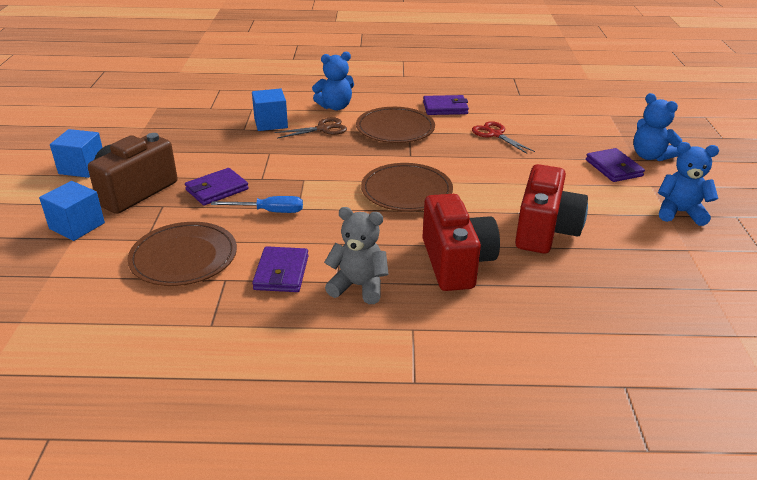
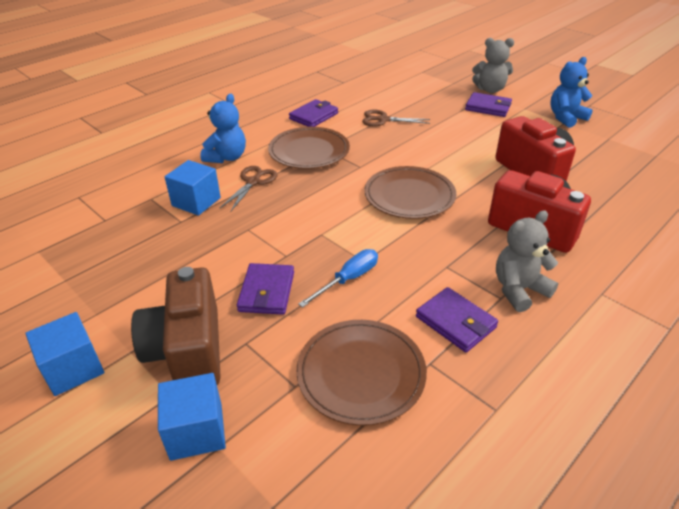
camera: 45 degrees left, 5 degrees up
(495, 134) = (383, 120): red scissors -> brown scissors
(650, 156) = (490, 89): blue teddy bear -> grey teddy bear

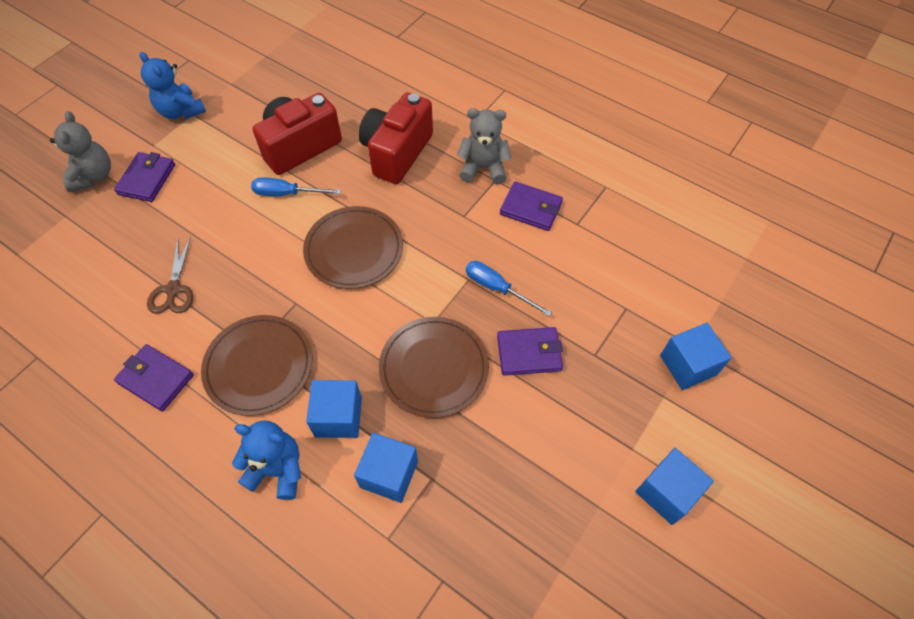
camera: 100 degrees left, 20 degrees up
(188, 350) = (617, 399): brown camera -> none
(253, 182) = (338, 417): brown scissors -> blue cube
(361, 373) = (600, 266): brown plate -> brown plate (434, 368)
(455, 322) = (530, 208): purple wallet -> purple wallet turned 75 degrees clockwise
(475, 164) = (287, 193): none -> blue screwdriver
(519, 290) = (483, 168): grey teddy bear -> grey teddy bear turned 135 degrees clockwise

